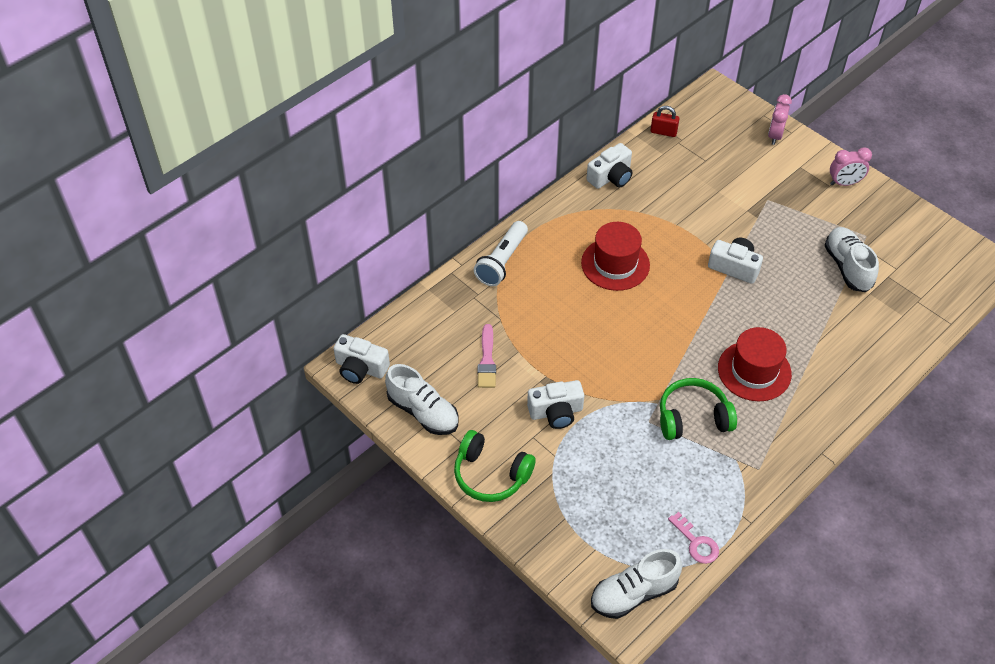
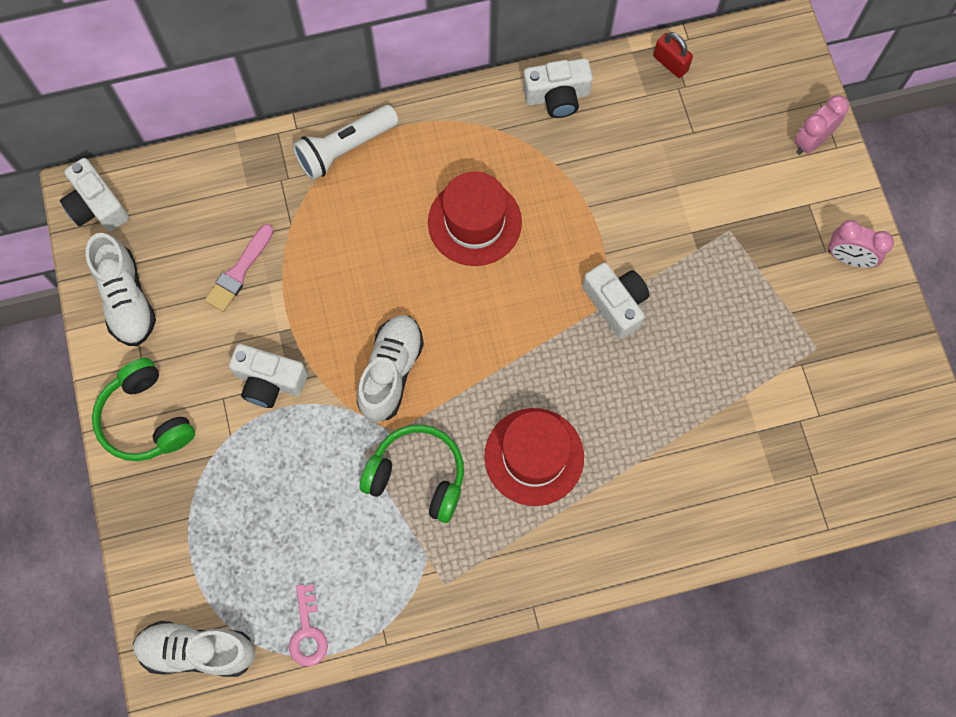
camera: 30 degrees right, 20 degrees up
(847, 267) = (758, 380): white shoe -> white shoe (391, 372)

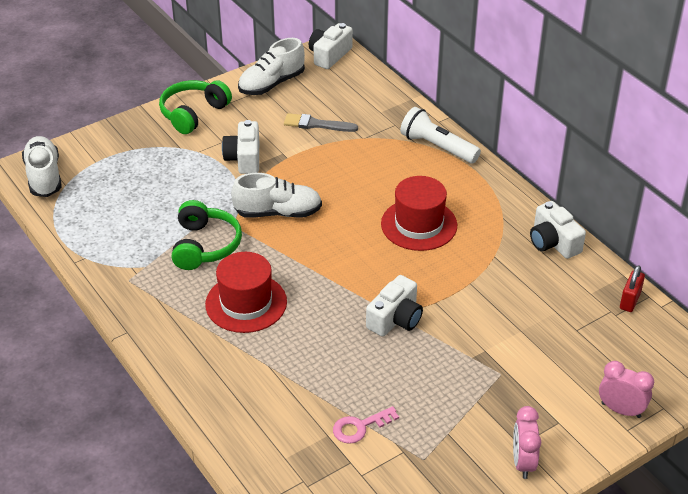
camera: 70 degrees right, 30 degrees down
(239, 271) = (317, 124): pink brush -> grey brush
(308, 632) = (71, 222): pink key -> pink key (359, 427)

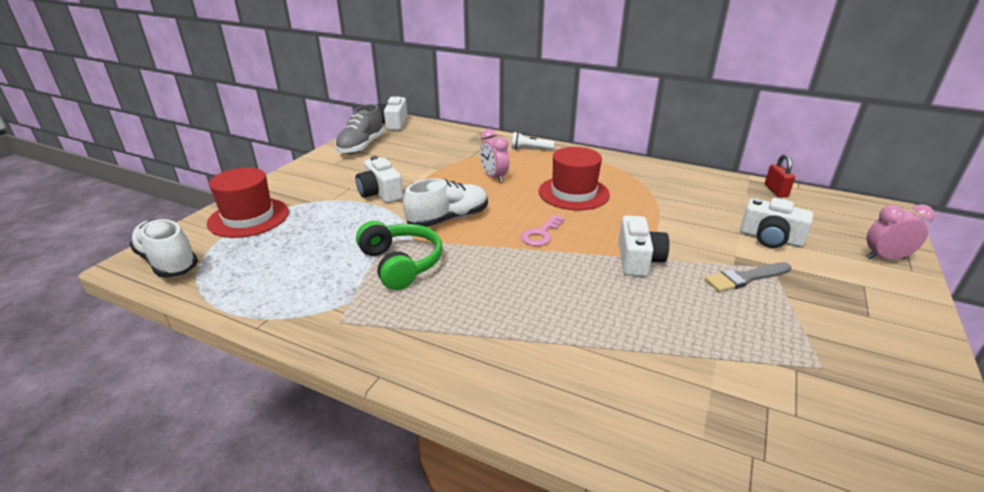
camera: 30 degrees left, 10 degrees down
(193, 113) = (305, 178): green headphones -> none
(246, 303) = (490, 296): red hat -> red hat (248, 217)
(271, 84) = (361, 146): white shoe -> grey shoe
(317, 124) = (423, 159): grey brush -> grey brush (745, 278)
(359, 427) = (729, 365): pink key -> pink key (541, 234)
(437, 147) = (530, 149): white flashlight -> white flashlight, size x0.61
(523, 462) = (894, 330): pink clock -> pink clock (494, 177)
(553, 242) = (679, 175): white camera -> white camera (770, 238)

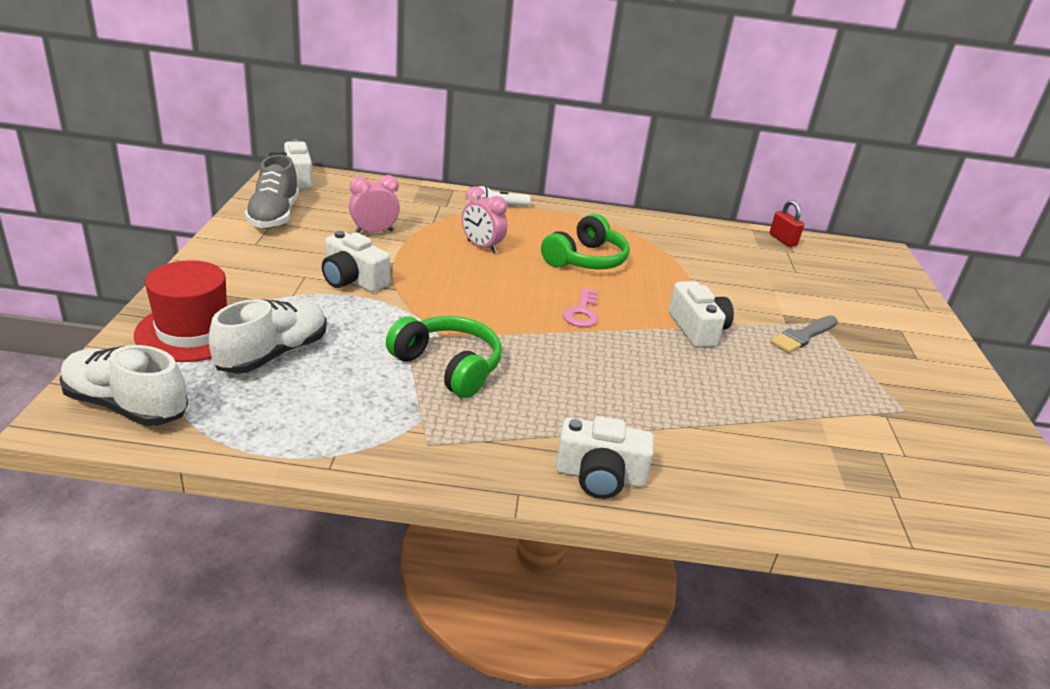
camera: 25 degrees left, 0 degrees up
(448, 219) = (464, 305): white shoe -> white shoe (273, 354)
(573, 193) = (586, 259): red hat -> green headphones
(770, 238) = (803, 292): white camera -> white camera (599, 476)
(885, 258) = (905, 301): pink clock -> pink clock (374, 232)

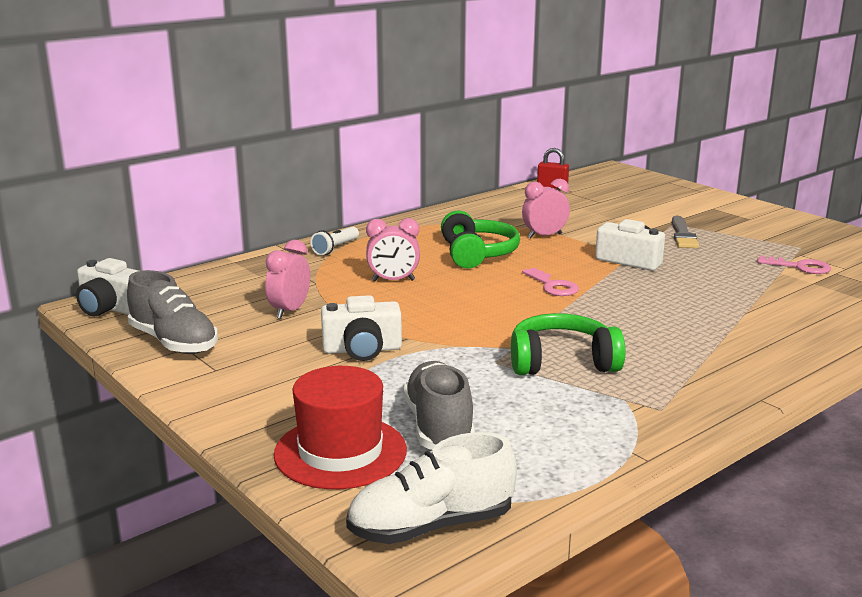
camera: 40 degrees left, 10 degrees down
(273, 354) = (439, 427): white shoe -> grey shoe
(599, 476) = (770, 364): white camera -> none
(673, 273) = (544, 236): none -> pink clock
(854, 425) = (800, 267): none -> pink key

